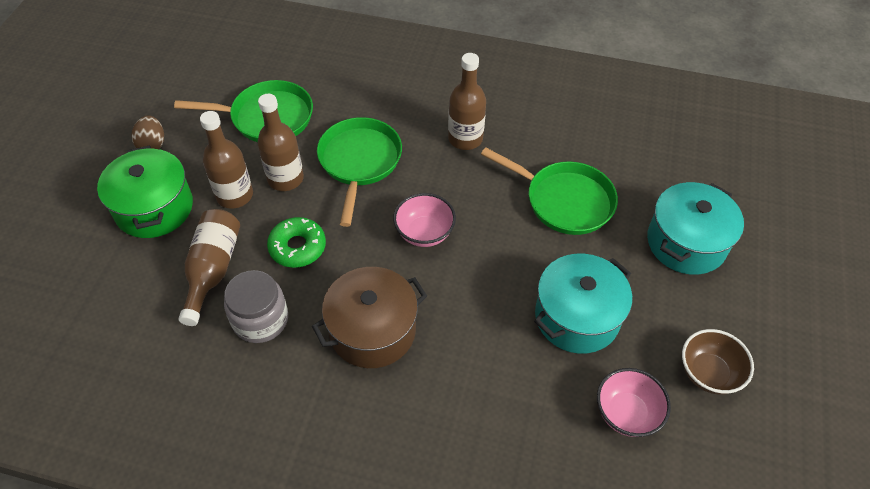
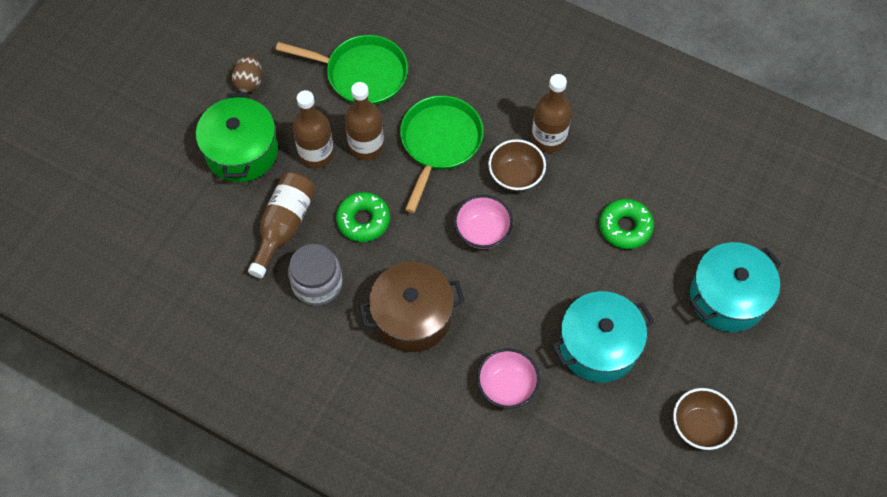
camera: 15 degrees right, 10 degrees up
(443, 176) = (515, 176): none -> brown bowl
(564, 200) = (625, 227): green pan -> green donut
(626, 413) = (613, 443): pink bowl -> pink bowl (507, 386)

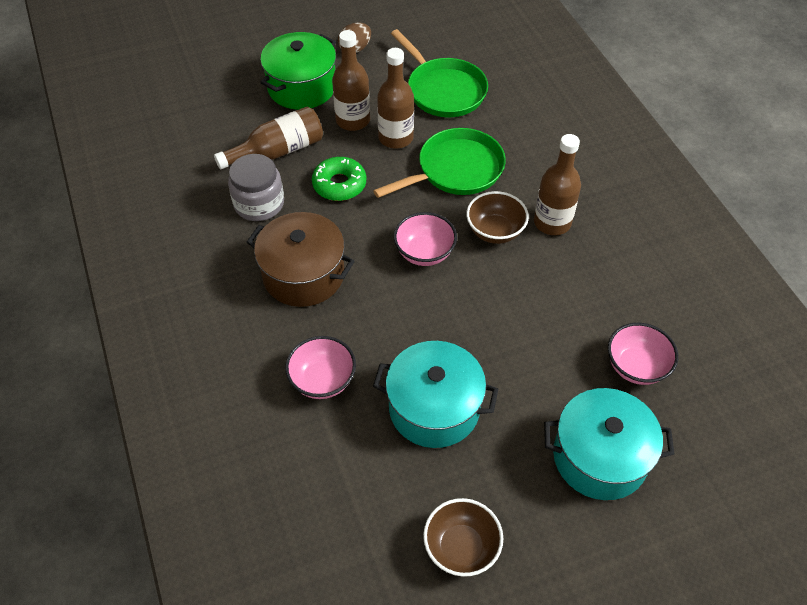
camera: 40 degrees right, 10 degrees down
(625, 227) = (554, 332): green donut -> none
(697, 213) = (636, 366): none -> pink bowl

